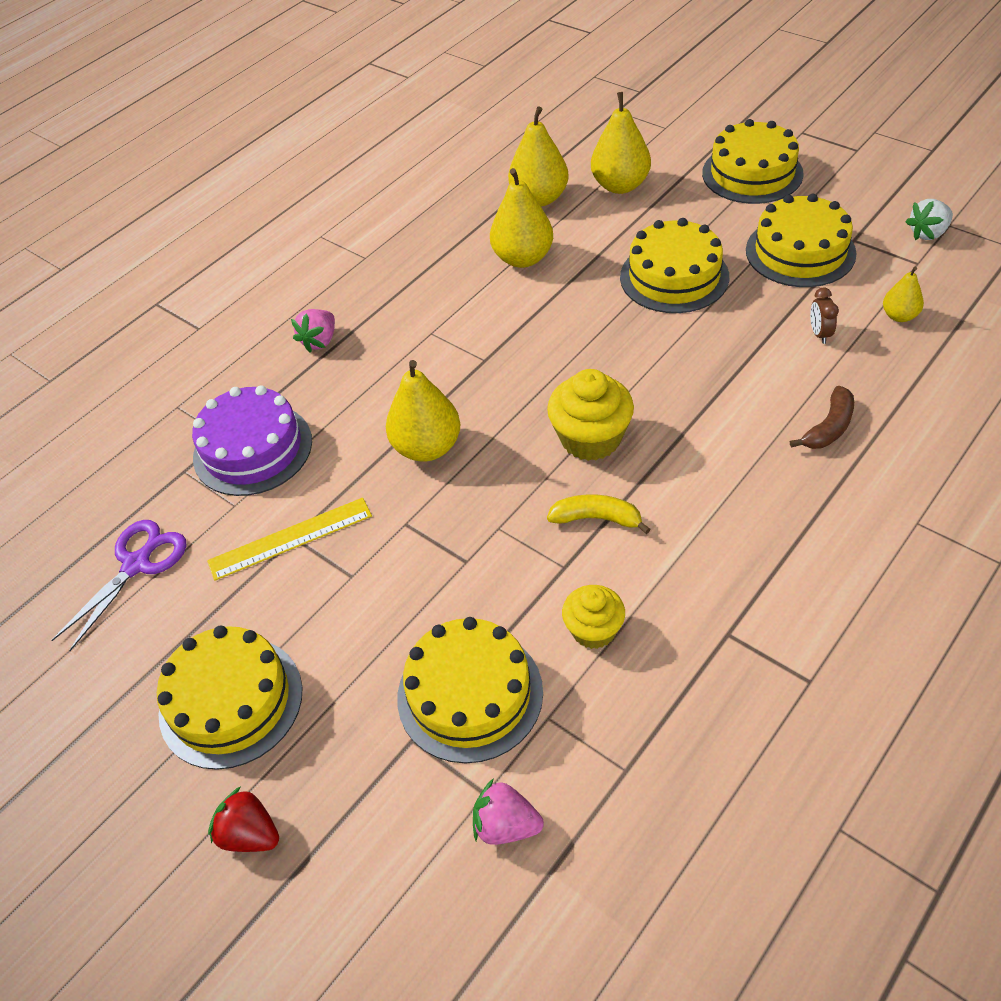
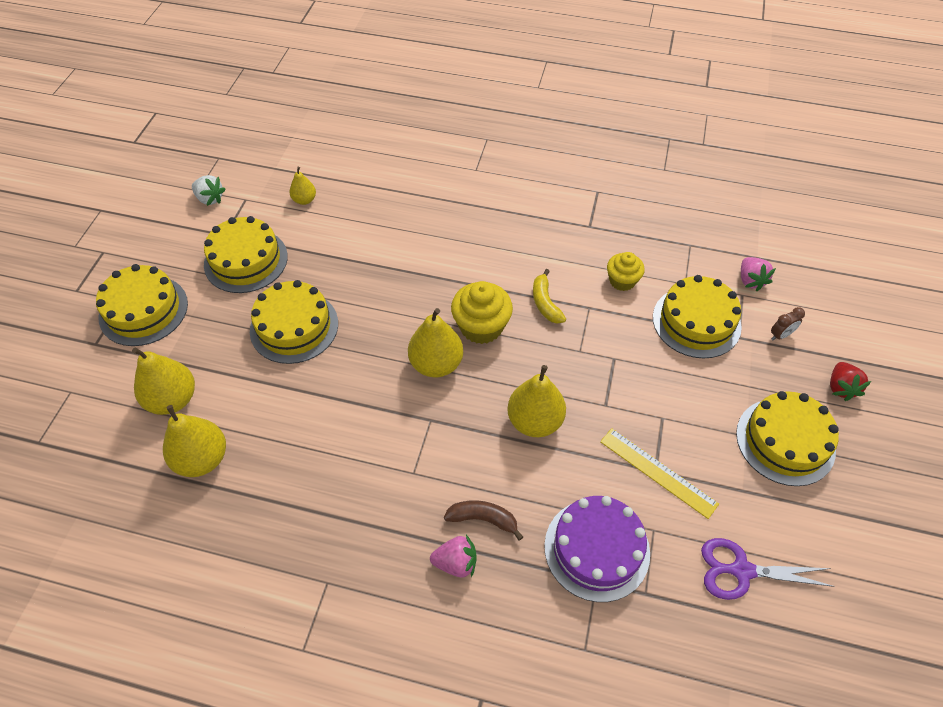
camera: 120 degrees left, 5 degrees up
(523, 258) = (295, 440): yellow pear -> yellow pear (436, 364)
(819, 334) = (335, 234): brown clock -> brown clock (780, 335)
(829, 427) = (420, 215): brown banana -> brown banana (483, 519)

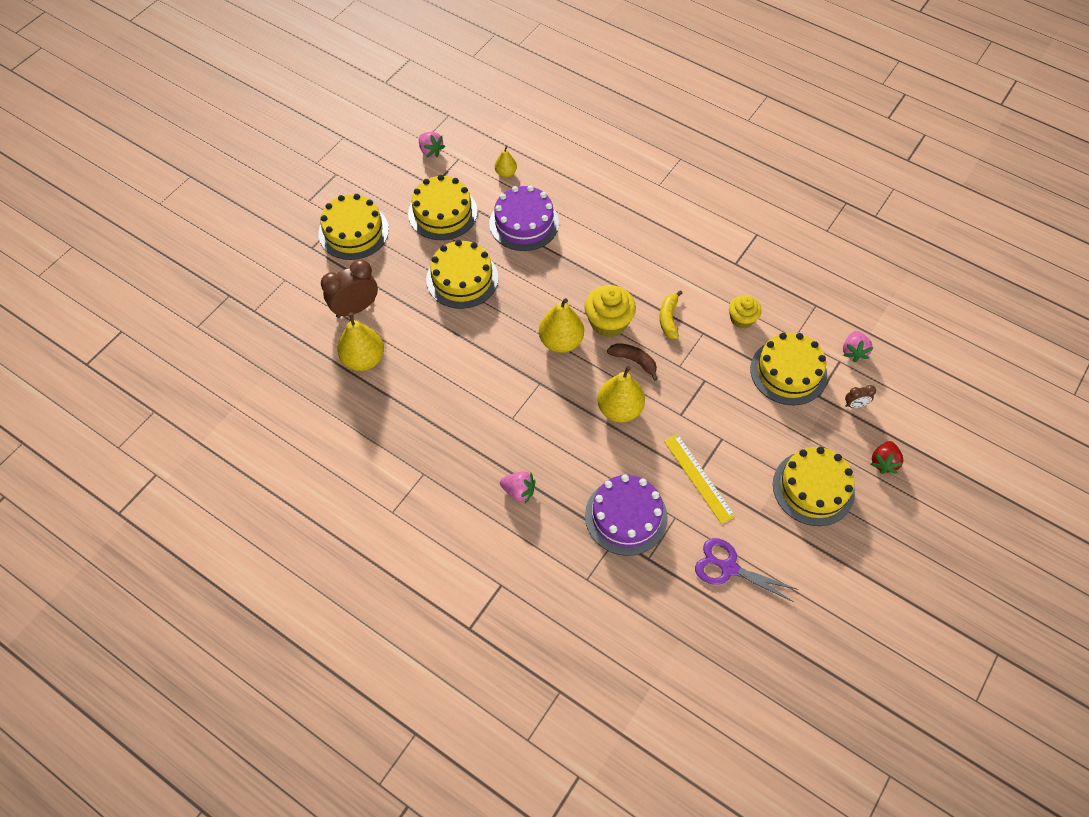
camera: 20 degrees right, 5 degrees up
(172, 399) = (355, 308): yellow pear -> brown clock
(210, 199) = (431, 151): white strawberry -> pink strawberry
(344, 246) = (524, 223): none -> purple cake
(483, 519) = (550, 468): brown banana -> brown banana (634, 361)

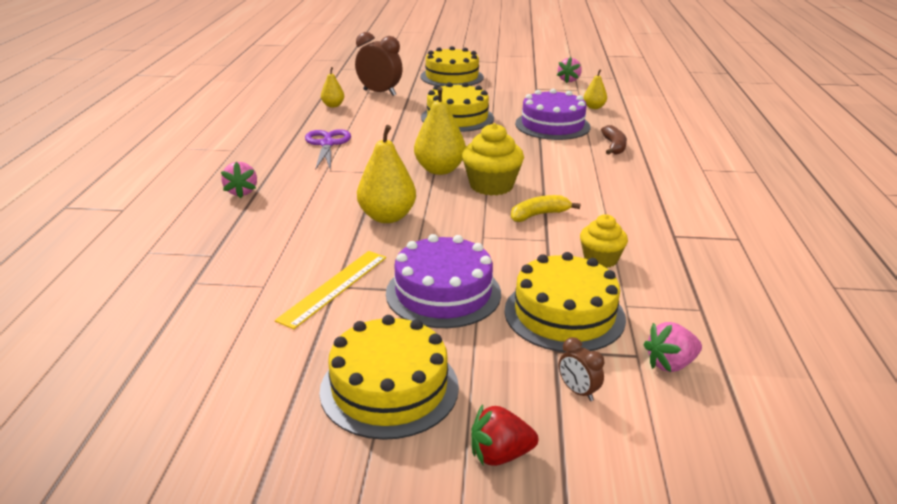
camera: 60 degrees right, 30 degrees down
(364, 359) = (333, 105): yellow pear -> yellow pear, size x0.55
(442, 212) = (514, 97): yellow cake -> none
(626, 516) = (246, 254): purple cake -> purple cake (443, 293)
(634, 361) = (459, 210): brown banana -> brown banana (614, 146)
(728, 568) = (207, 345): purple scissors -> purple scissors (327, 144)

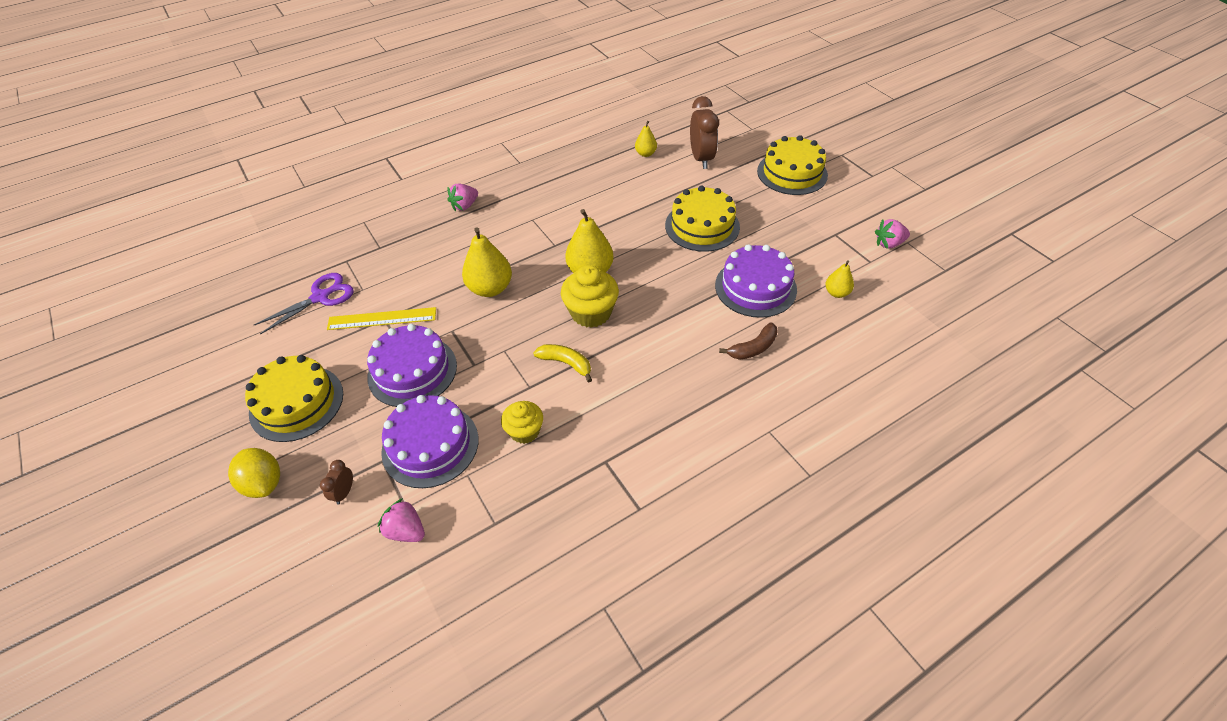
camera: 55 degrees right, 20 degrees up
(327, 144) = (574, 194): purple scissors -> purple scissors (321, 297)
(500, 455) = (264, 483): red strawberry -> yellow lemon
(564, 314) = (430, 445): yellow cake -> purple cake

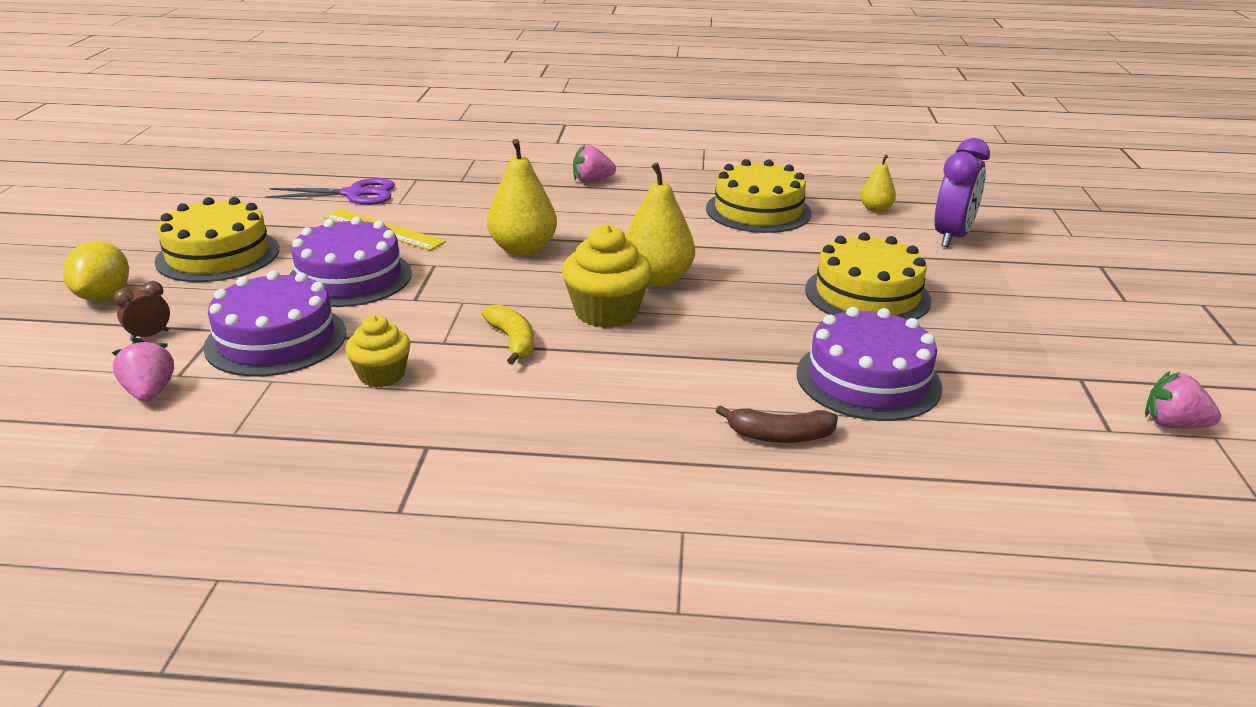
camera: 35 degrees right, 20 degrees down
(701, 159) = (952, 237): brown clock -> purple clock
(792, 173) = (1084, 294): yellow cake -> yellow cake (758, 211)
(836, 293) = (999, 438): yellow pear -> none

